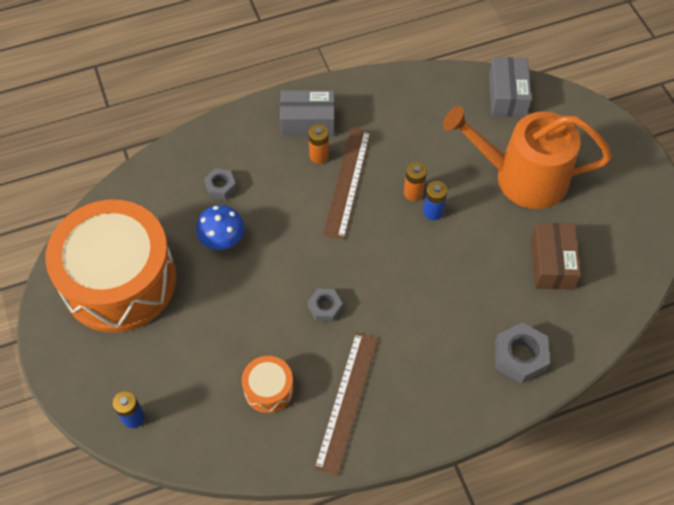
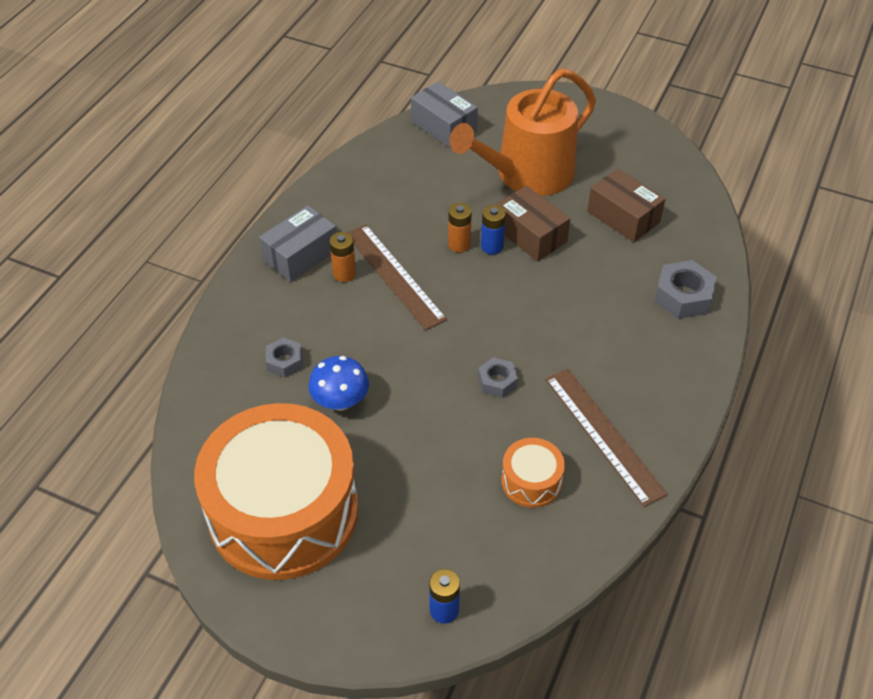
camera: 45 degrees left, 10 degrees down
(469, 224) = (530, 235): none -> brown box

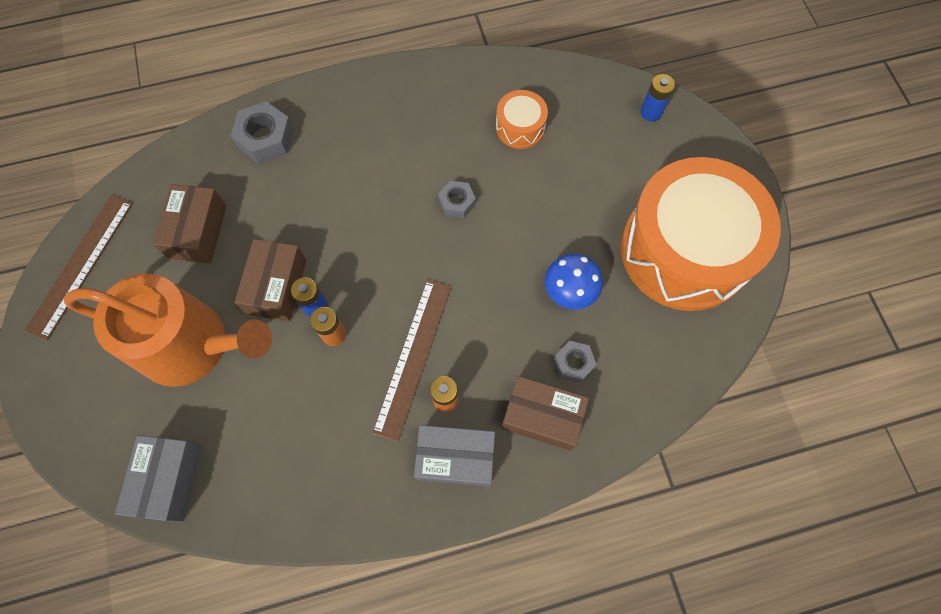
camera: 130 degrees left, 20 degrees up
(271, 317) = (542, 416): none -> brown box
(604, 435) = (444, 111): brown ruler -> brown ruler (80, 265)

